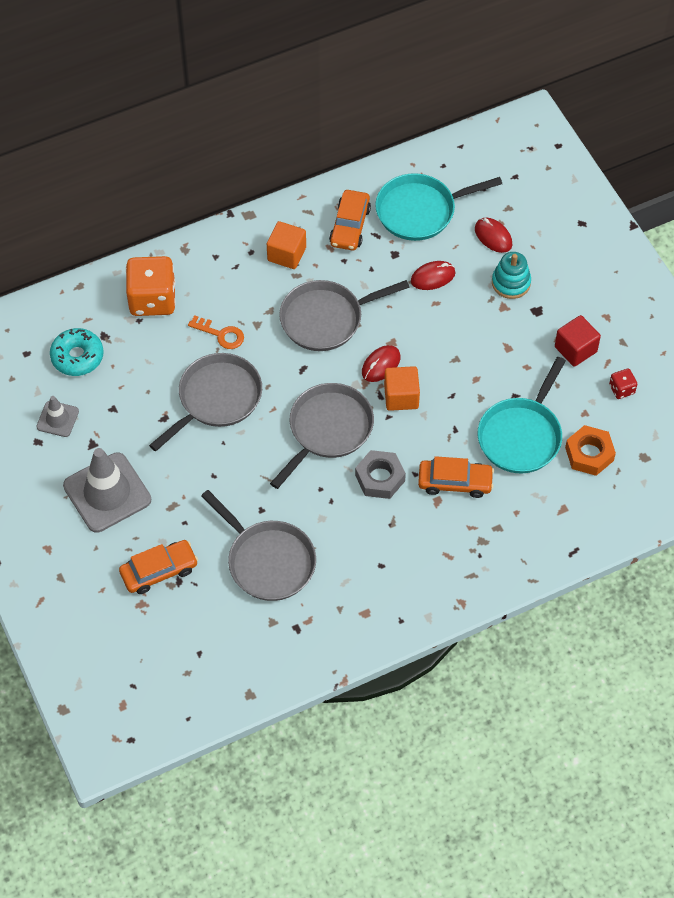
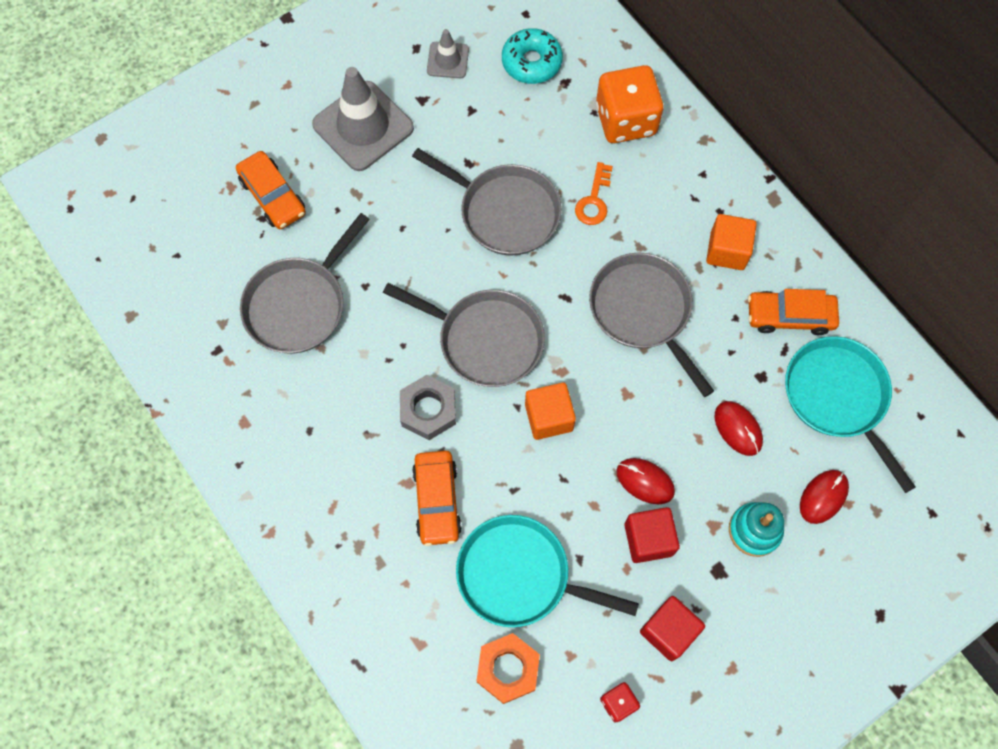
camera: 80 degrees right, 10 degrees up
(381, 365) = (590, 386): red mouse -> red mouse (645, 481)
(507, 349) = (648, 539): none -> red cube

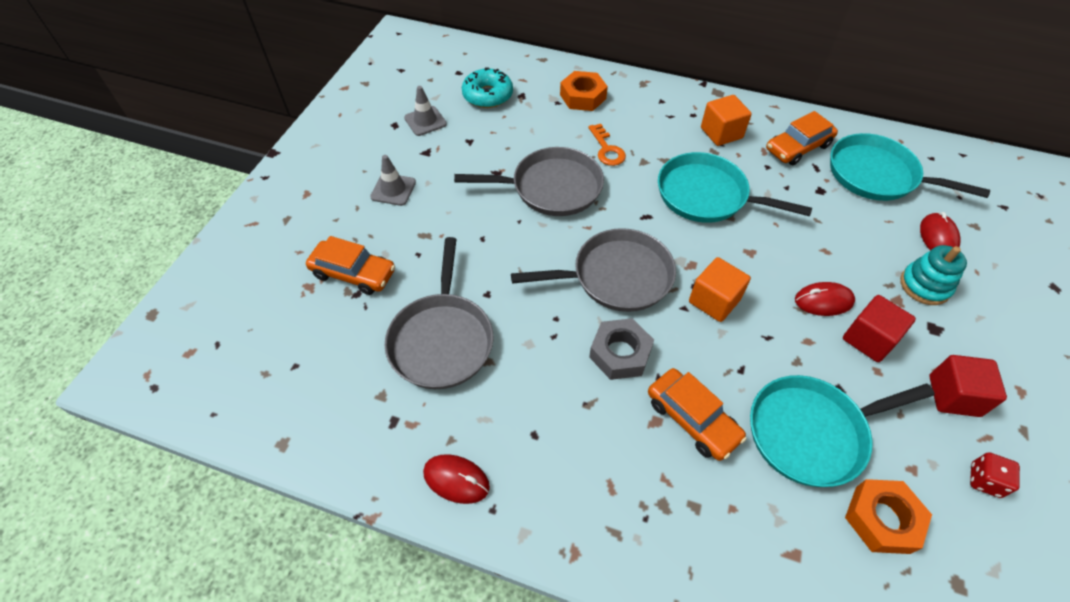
camera: 35 degrees left, 15 degrees down
(363, 126) = (393, 189): grey traffic cone -> grey traffic cone, size x0.51
(625, 120) = (583, 97): orange dice -> orange nut
(643, 311) = (707, 195): grey pan -> turquoise pan
(738, 429) = (842, 229): red mouse -> red mouse (456, 480)

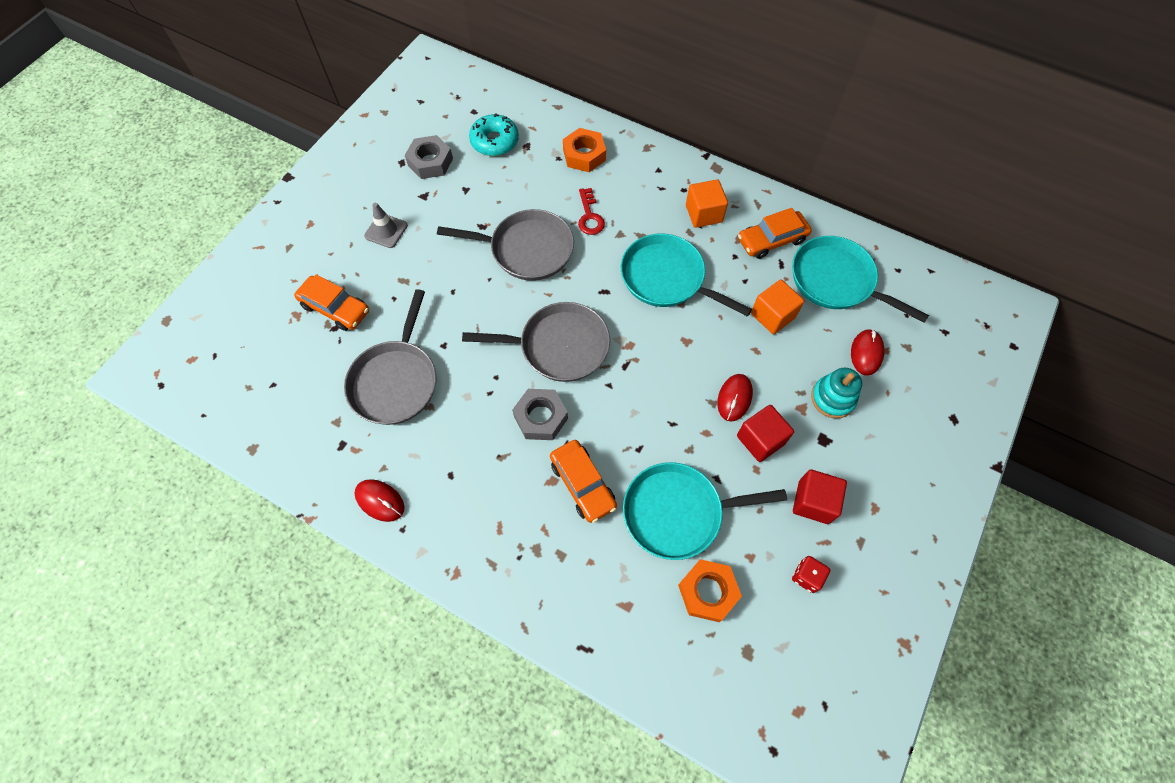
camera: 10 degrees right, 10 degrees up
(425, 121) = (430, 162): grey traffic cone -> grey nut
(607, 149) = (589, 216): orange key -> red key
(714, 301) = (637, 382): orange cube -> orange cube (772, 315)
(823, 301) = (734, 398): red mouse -> red mouse turned 75 degrees counterclockwise

